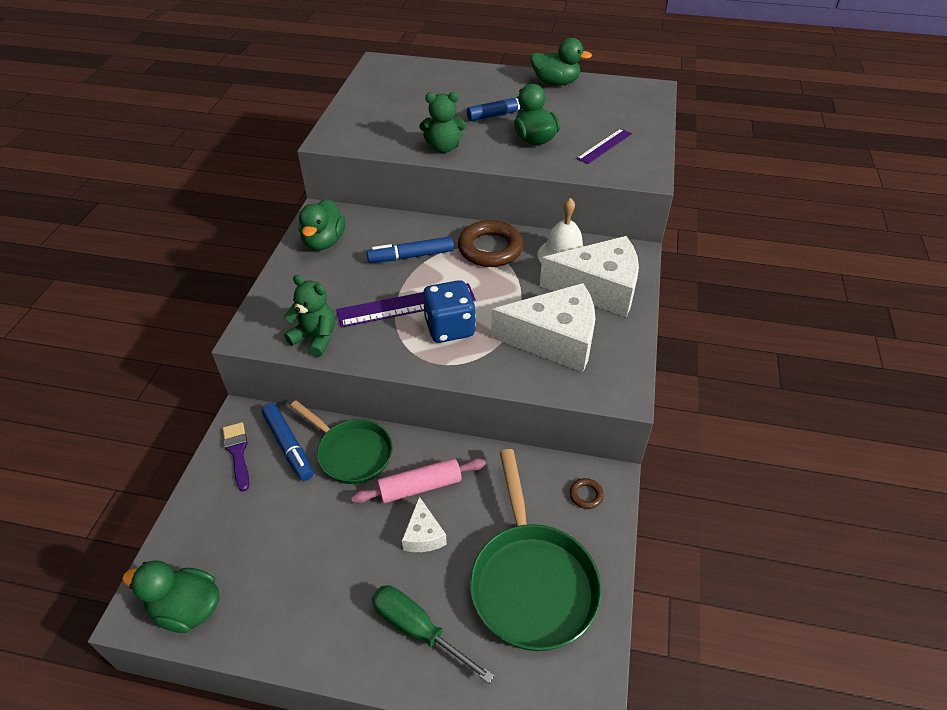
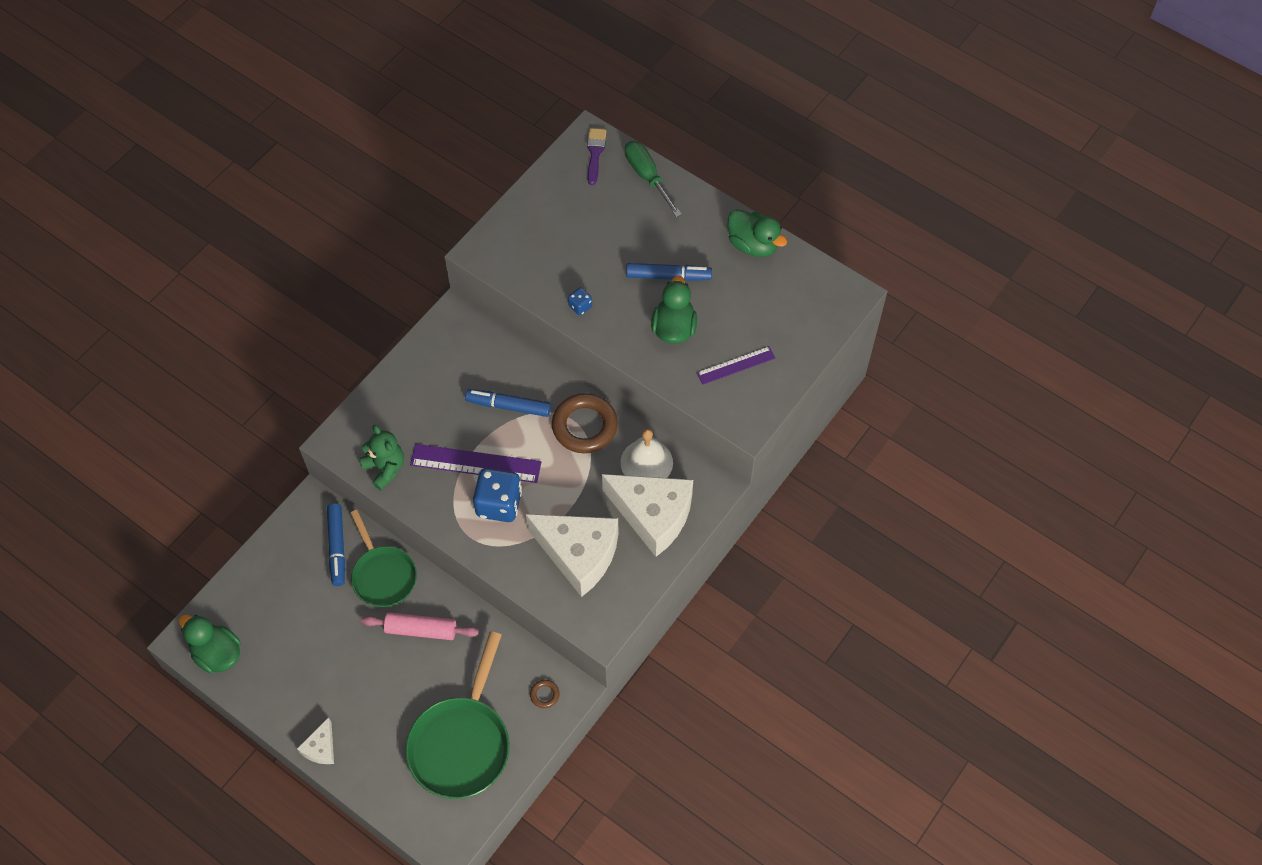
camera: 25 degrees right, 15 degrees up
(238, 452) = (296, 536): purple brush -> purple brush (595, 153)
(324, 242) = (440, 355): green duck -> none
(417, 629) = (364, 740): green screwdriver -> green screwdriver (647, 176)
(423, 535) = (403, 671): white cheese -> white cheese (321, 748)
(443, 148) = (580, 306): green teddy bear -> blue dice

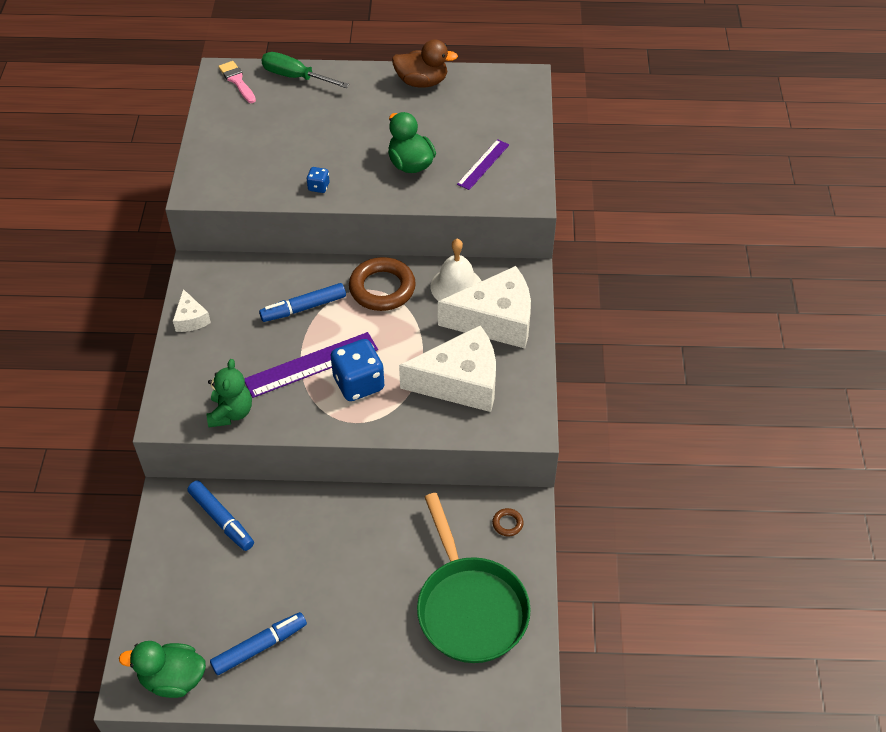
camera: 35 degrees left, 10 degrees down
(321, 748) = (343, 695): white cheese -> white cheese (191, 319)
(383, 575) = (283, 517): green pan -> none
(385, 468) = (231, 413): green teddy bear -> green teddy bear turned 75 degrees clockwise
(421, 629) = (355, 539): pink rolling pin -> none
(595, 153) = (237, 81): purple brush -> pink brush
(668, 276) = (373, 133): blue marker -> blue marker (260, 647)
(753, 245) = (422, 82): green duck -> brown duck

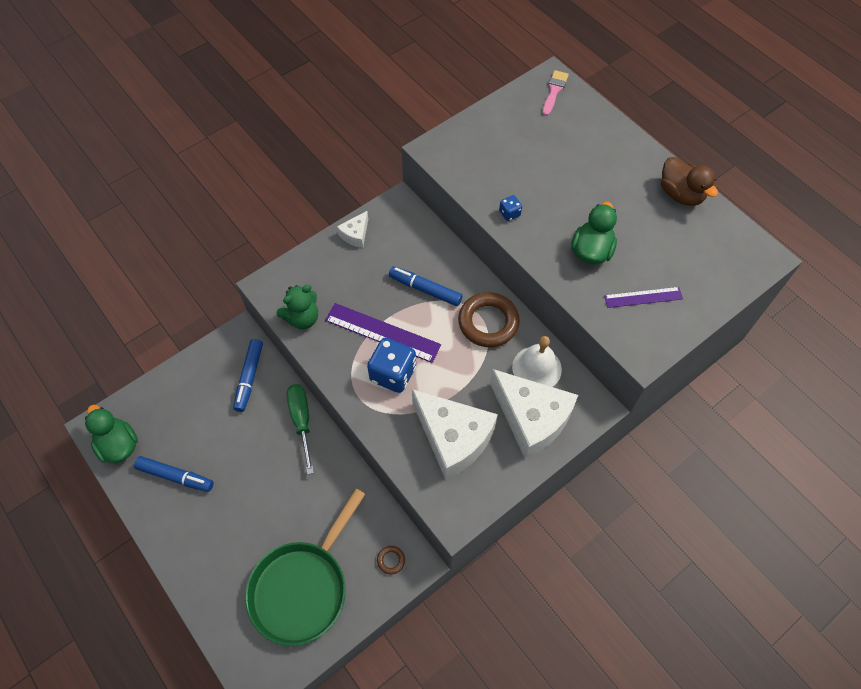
camera: 50 degrees right, 10 degrees up
(295, 77) = (595, 118): green screwdriver -> green screwdriver (301, 420)

